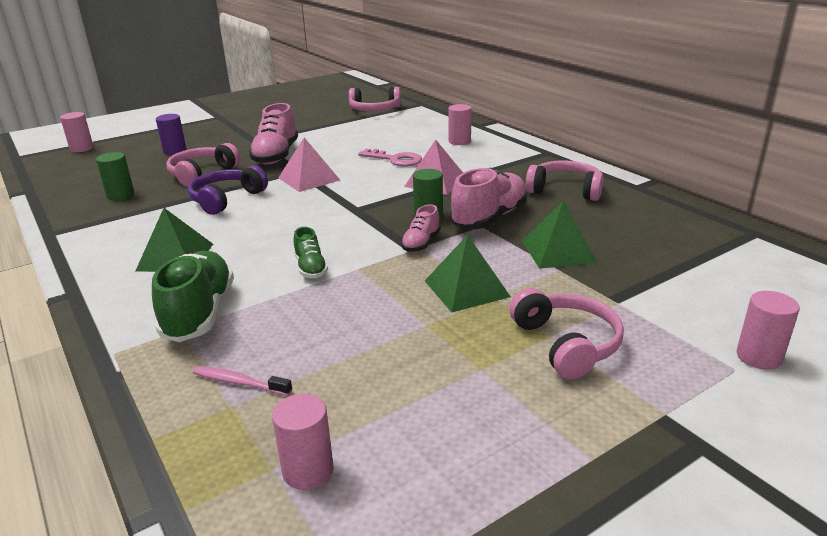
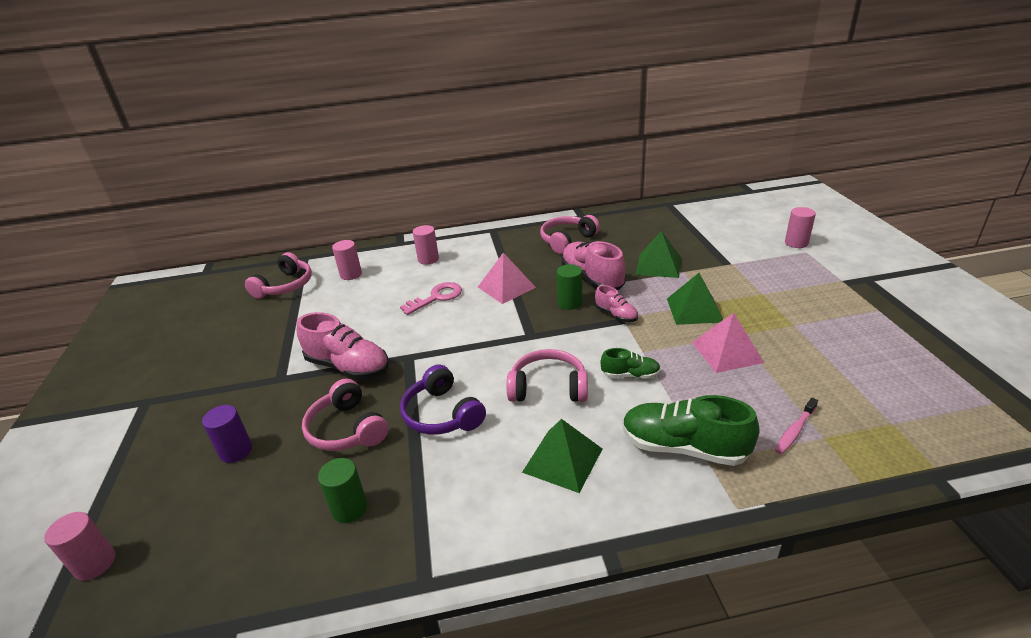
camera: 65 degrees left, 5 degrees up
(308, 179) = (436, 353): pink pyramid -> pink pyramid (727, 352)
(308, 470) = (893, 408): pink cylinder -> pink cylinder (351, 274)
(566, 344) = (772, 290): pink headphones -> pink headphones (548, 387)

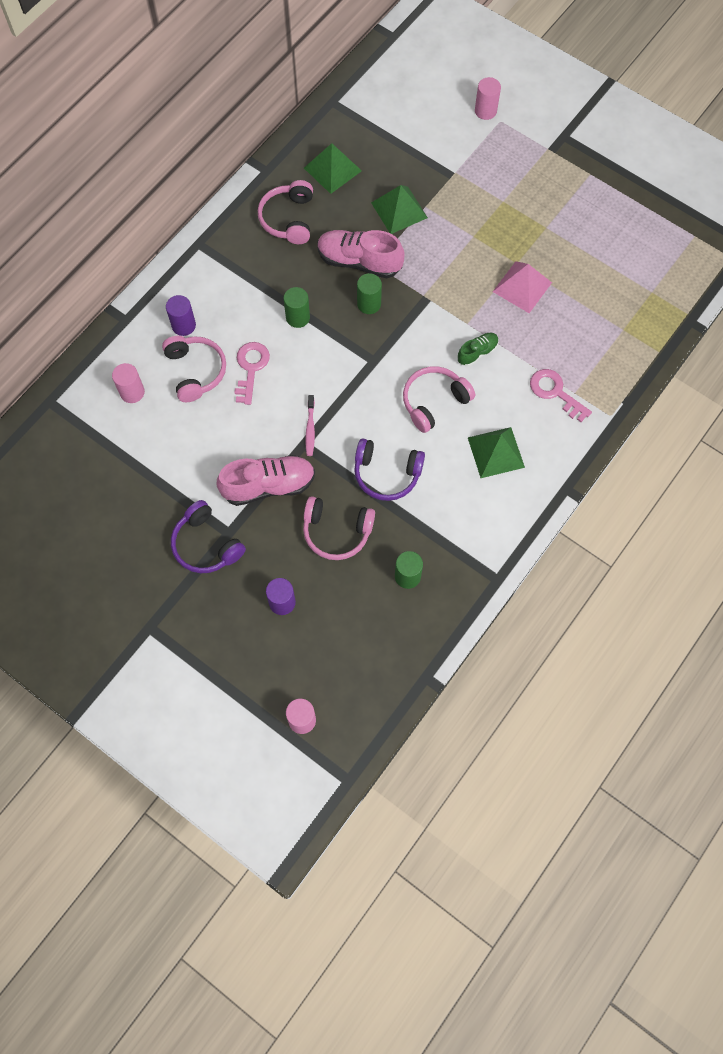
camera: 45 degrees left, 35 degrees up
(256, 376) = (206, 545): none -> purple headphones
(285, 286) = (86, 447): pink headphones -> pink headphones (196, 371)
(428, 259) = (183, 325): pink cylinder -> purple cylinder
(506, 287) = (298, 317): pink pyramid -> green cylinder
(616, 315) = (416, 295): pink shoe -> none
(683, 447) = (555, 392): green shoe -> pink key
(694, 310) = (468, 252): green pyramid -> green pyramid (332, 169)
(794, 431) = (605, 335): pink toothbrush -> pink toothbrush (310, 429)

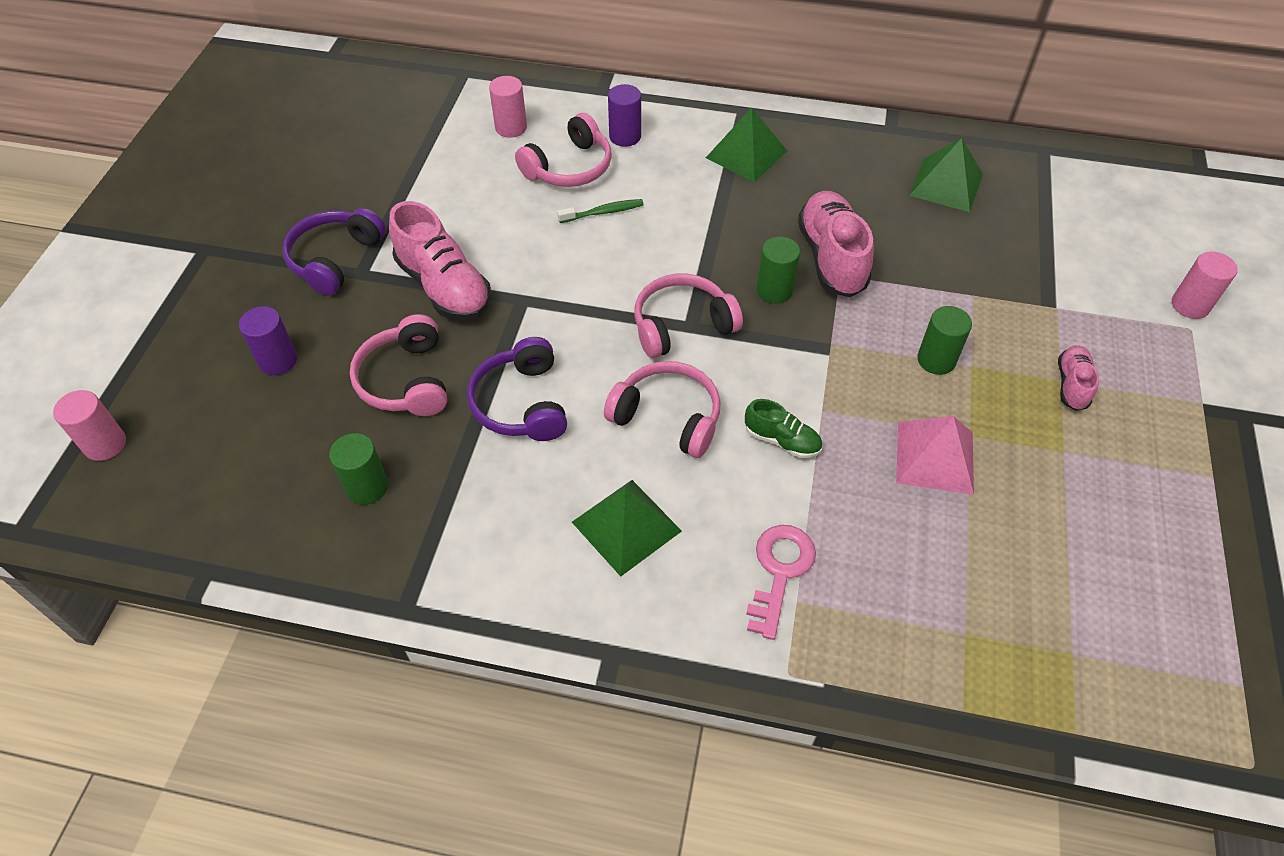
camera: 65 degrees right, 15 degrees down
(251, 368) = (603, 212): pink key -> green toothbrush
(288, 219) = (839, 171): pink headphones -> pink headphones (682, 325)
(298, 317) = (704, 229): green cylinder -> green cylinder (936, 360)
(310, 429) = (548, 298): pink toothbrush -> none
(399, 210) = (943, 269): green pyramid -> green pyramid (746, 154)
(508, 198) = (1072, 385): none -> pink shoe

